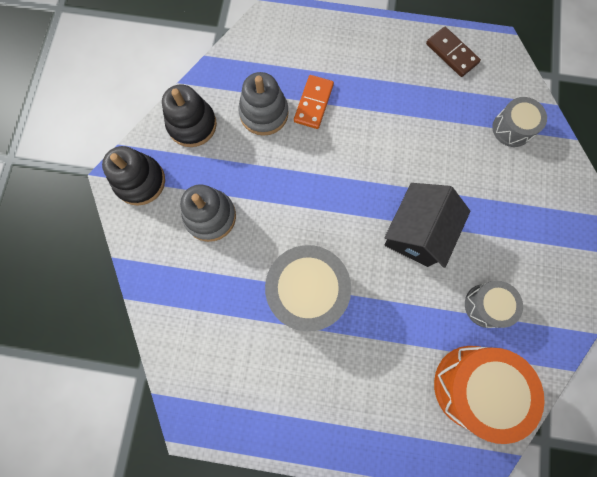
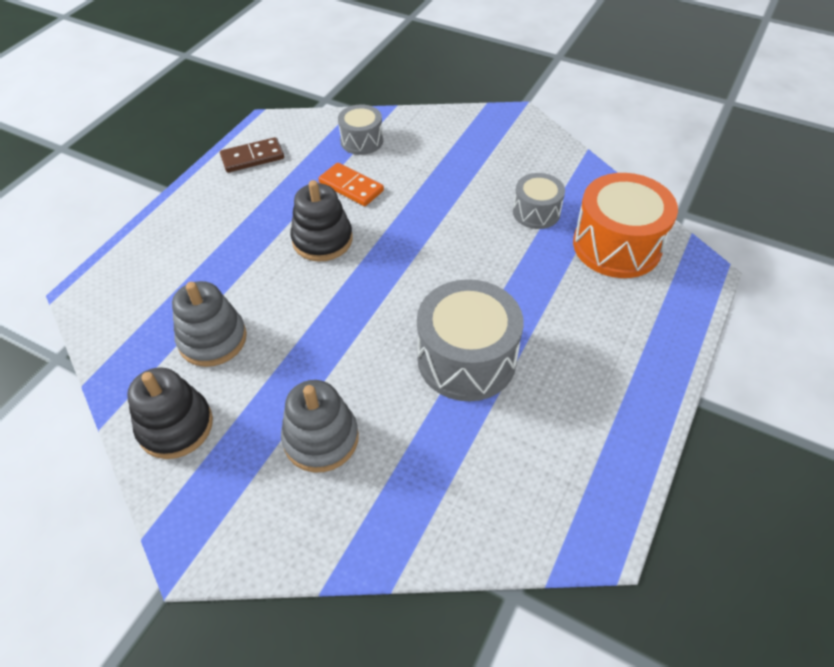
camera: 70 degrees left, 25 degrees down
(140, 181) = (221, 518): black stacking toy -> black stacking toy (322, 240)
(313, 103) = (232, 286): orange domino -> orange domino (351, 187)
(416, 233) = (437, 242): black house -> none

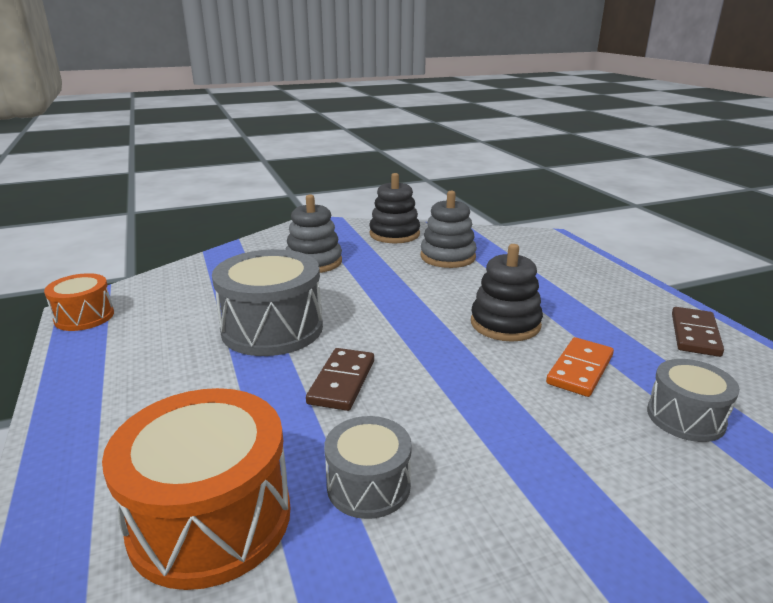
camera: 130 degrees right, 25 degrees down
(351, 187) = (580, 370): orange domino -> orange domino turned 45 degrees counterclockwise
(479, 273) = (342, 382): none -> brown domino
(604, 515) = (84, 317): none -> orange drum

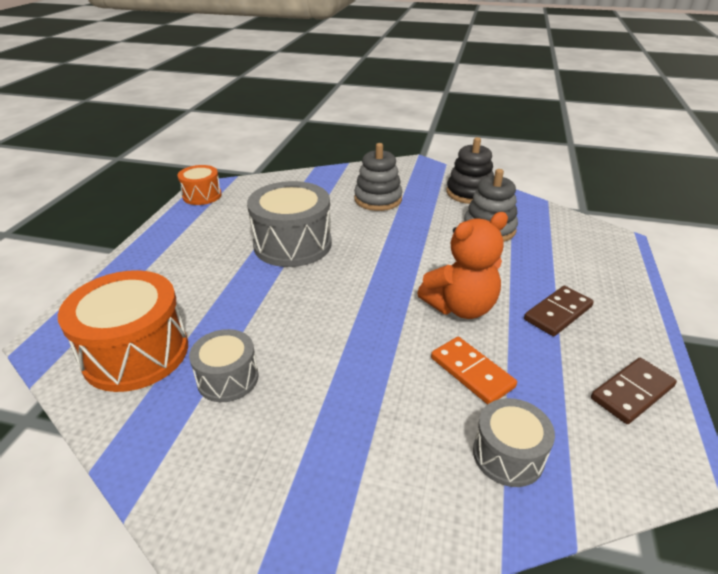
camera: 35 degrees right, 10 degrees up
(342, 382) = (290, 302): brown domino -> brown domino (557, 313)
(505, 324) = (460, 307): black stacking toy -> orange teddy bear
(580, 370) = (471, 372): orange domino -> orange domino turned 75 degrees clockwise

